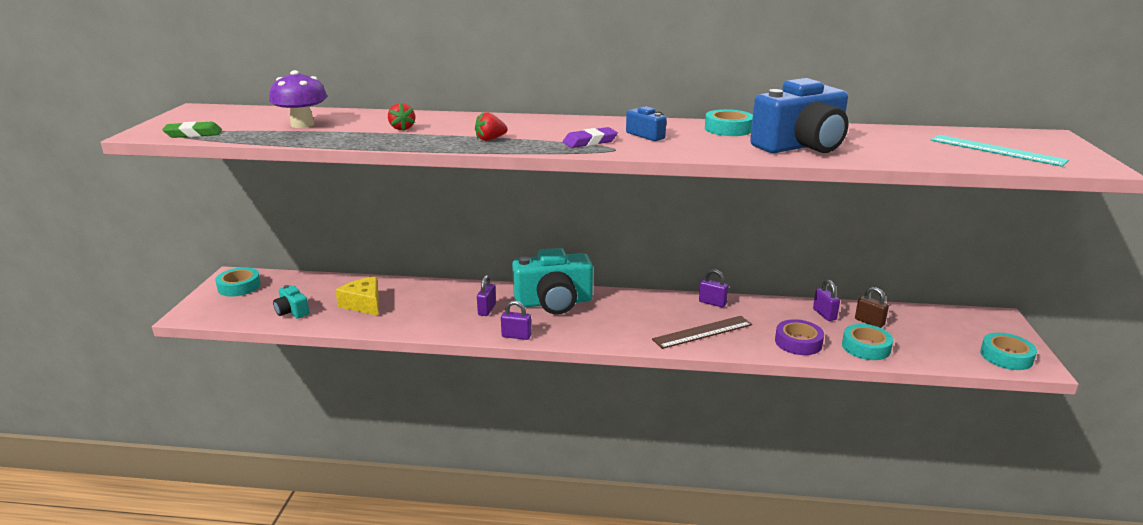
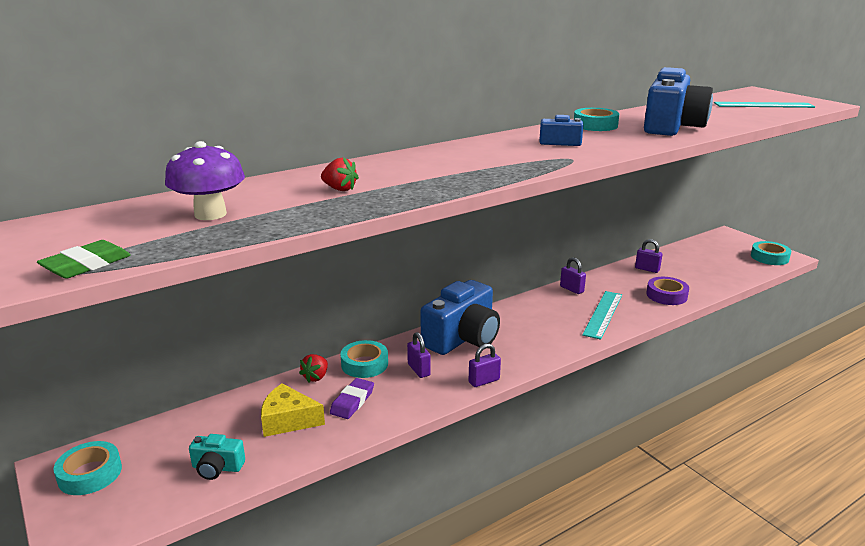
camera: 40 degrees left, 0 degrees up
(490, 139) = (454, 177): red strawberry -> red strawberry (316, 377)
(554, 302) = (462, 338): turquoise camera -> blue camera
(590, 142) = (537, 158): purple eraser -> purple eraser (352, 402)
(702, 332) = (603, 314): brown ruler -> turquoise ruler
(712, 303) = (571, 289): purple padlock -> purple padlock turned 60 degrees clockwise
(866, 347) = (703, 282): turquoise tape -> turquoise tape (364, 364)
(869, 322) = (677, 264): brown padlock -> none

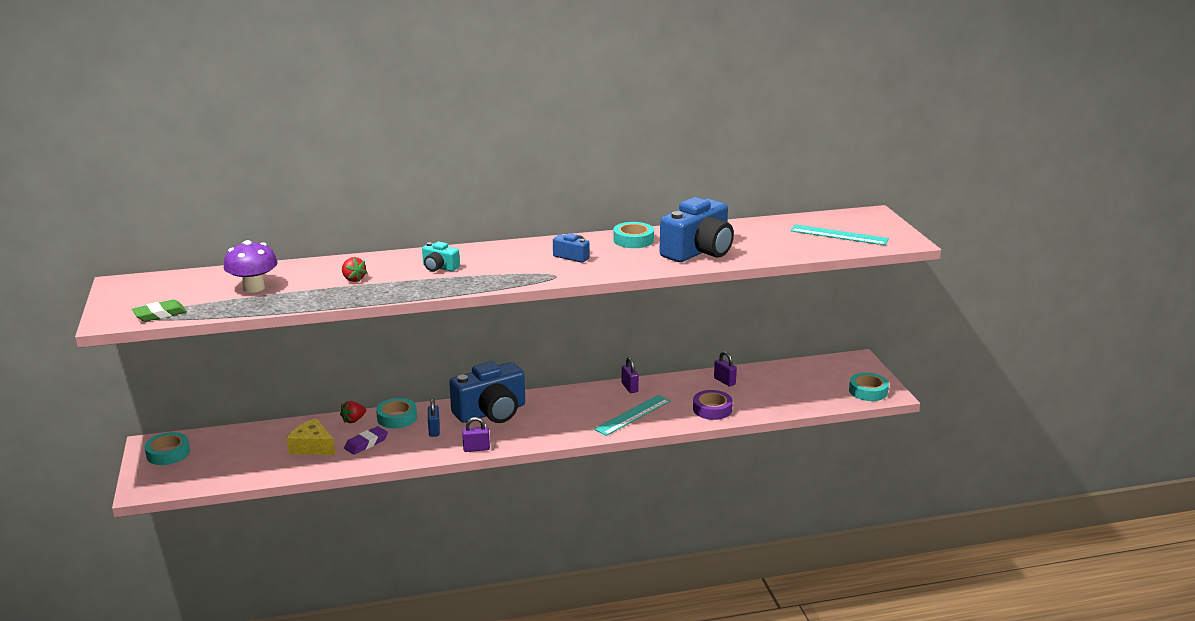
camera: 20 degrees right, 0 degrees up
(217, 468) = (246, 467): turquoise camera -> turquoise camera (439, 267)
(419, 370) = (434, 430): purple padlock -> blue padlock

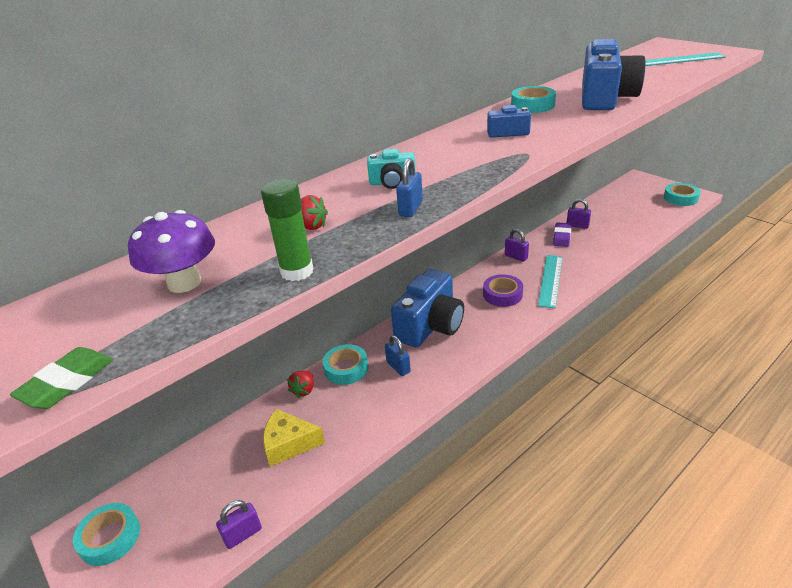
camera: 25 degrees left, 10 degrees up
(314, 301) = (297, 271): none -> green glue stick
(366, 443) = (345, 413): purple eraser -> purple eraser (561, 237)
(423, 287) = (410, 209): none -> blue padlock
(476, 449) = (461, 370): purple padlock -> purple padlock (243, 534)
(712, 409) = (601, 252): purple tape -> purple tape (502, 294)

